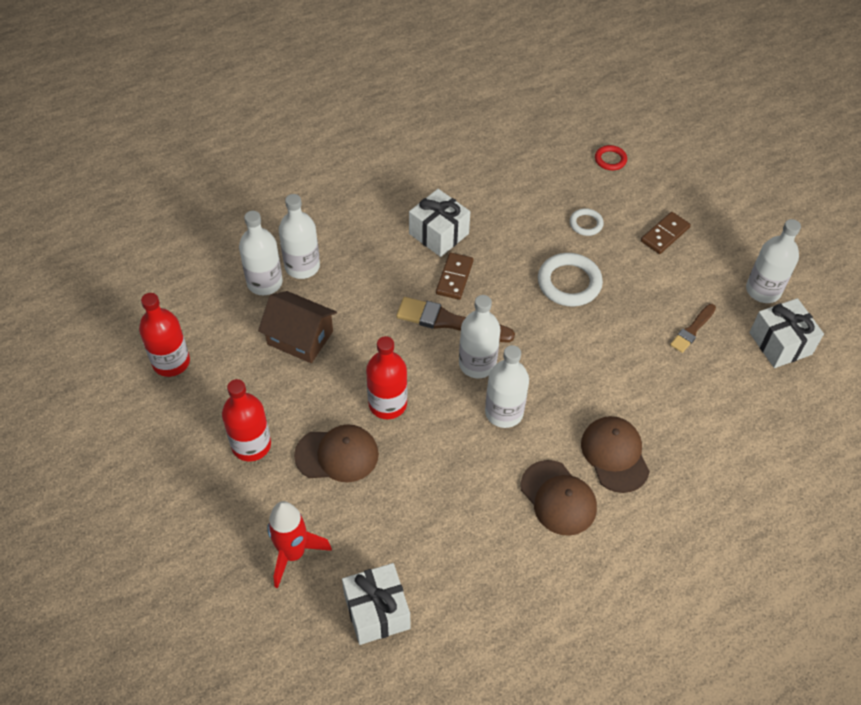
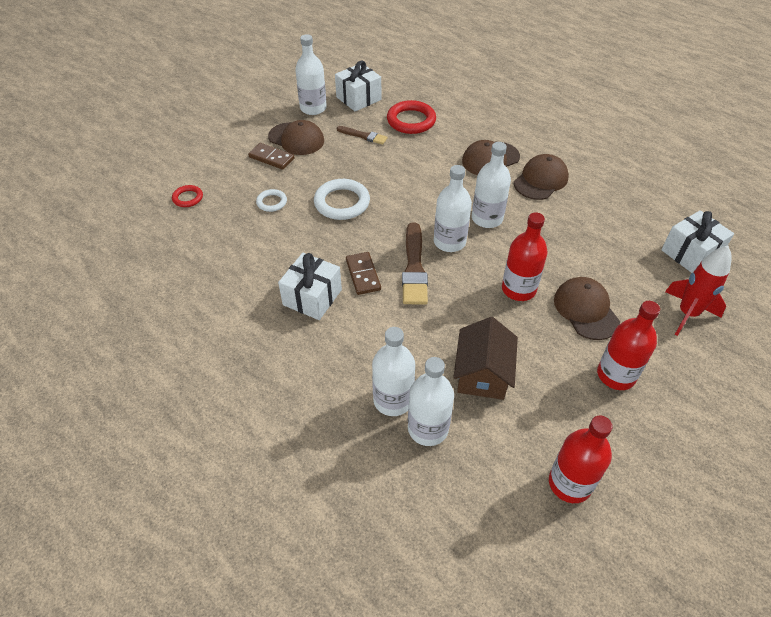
camera: 105 degrees left, 5 degrees down
(454, 277) = (363, 275): brown domino -> brown domino turned 75 degrees clockwise
(698, 263) = (296, 139): none -> brown cap
(718, 390) = (411, 121): none -> red ring

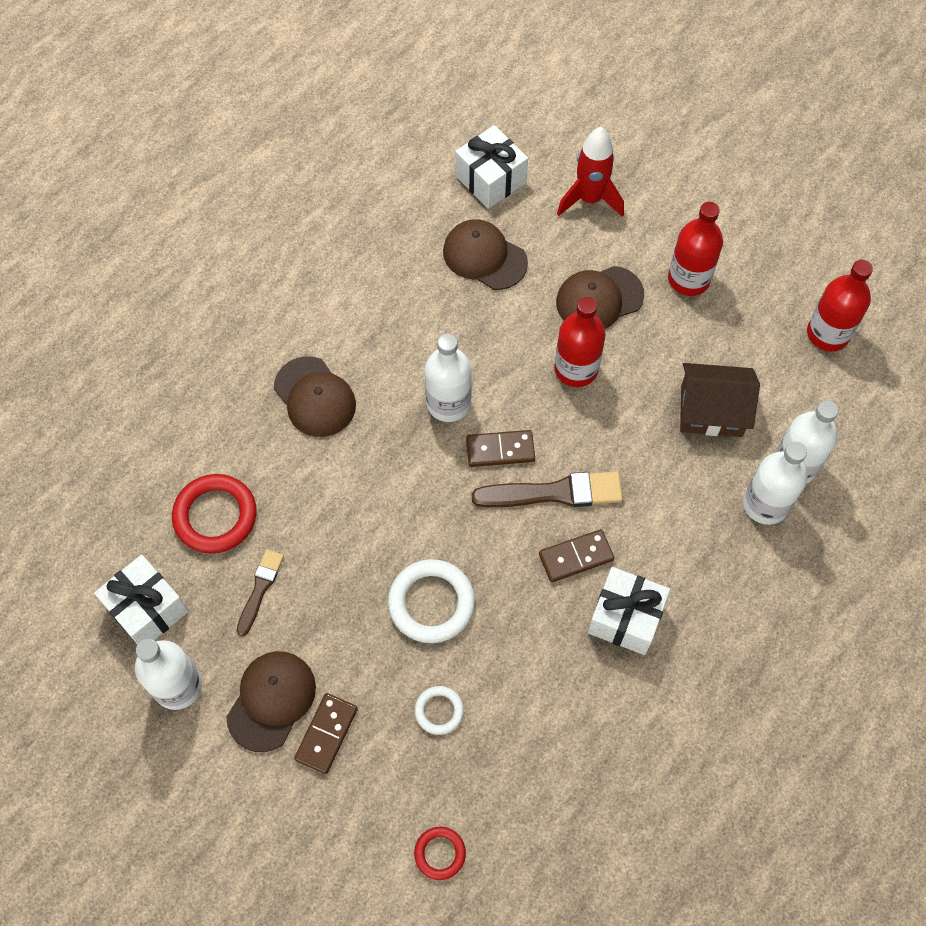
camera: 95 degrees left, 15 degrees up
(449, 242) = (500, 450): white bottle -> brown domino
(540, 180) = (360, 332): brown cap -> brown cap (484, 257)

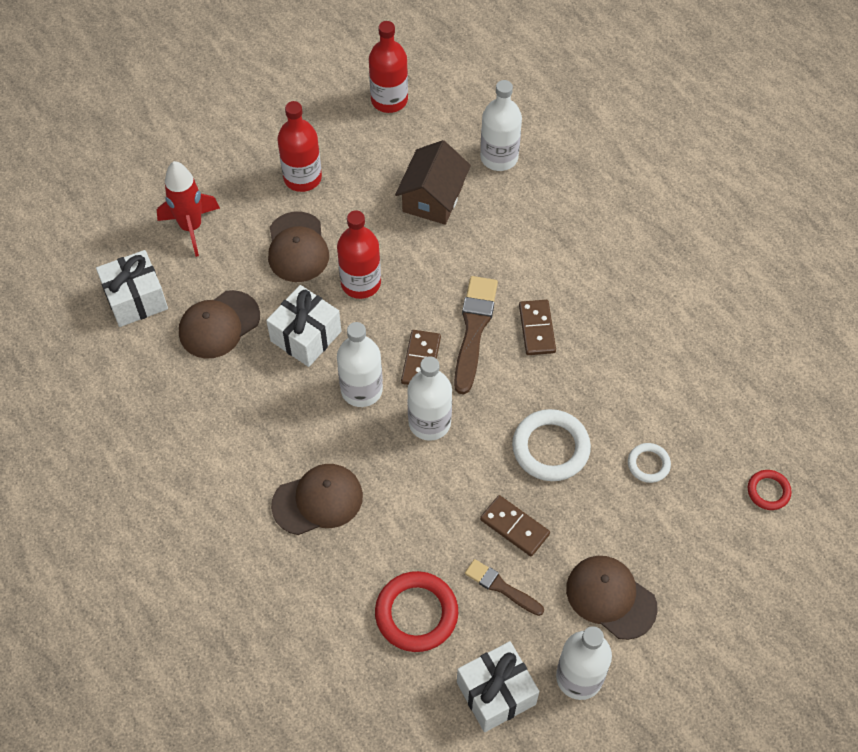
camera: 75 degrees left, 5 degrees down
(326, 734) = (650, 557): brown domino -> brown domino (514, 527)
(625, 618) = (599, 308): white gift -> white gift (306, 336)
(765, 504) = (526, 186): white bottle -> white bottle (429, 422)

